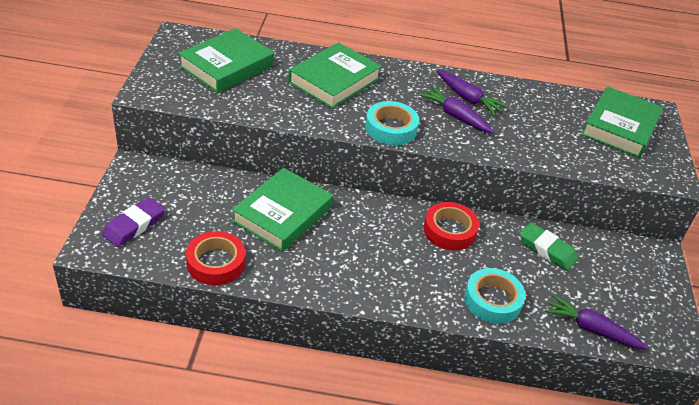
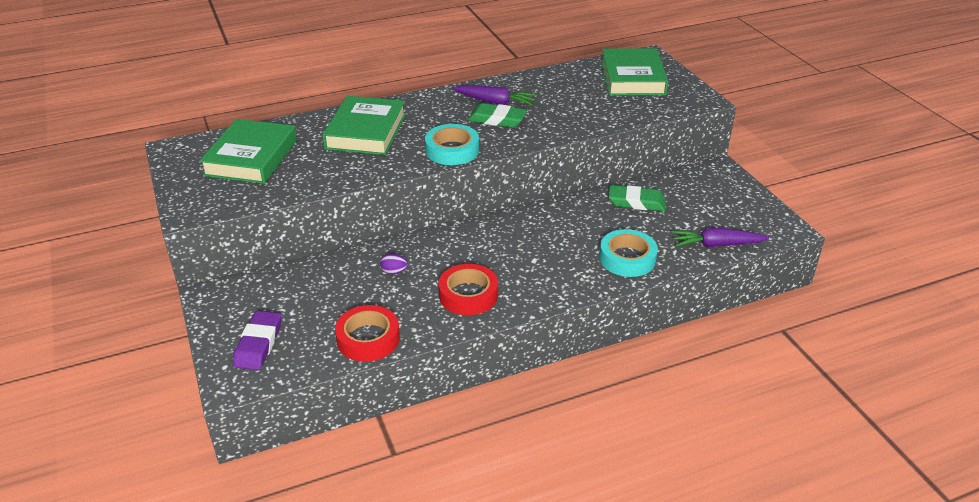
camera: 25 degrees left, 5 degrees down
(283, 214) = (394, 272): green book -> purple egg
(449, 231) = (549, 222): red tape -> red tape (468, 295)
(455, 116) = (497, 120): purple carrot -> green eraser

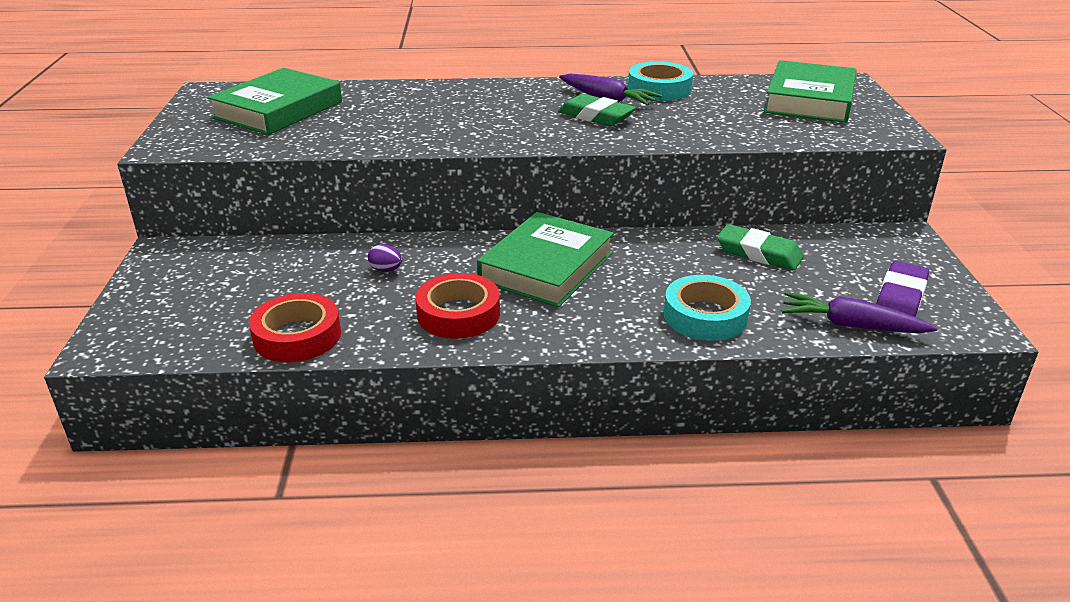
camera: 20 degrees right, 5 degrees down
(258, 344) = (168, 313): purple eraser -> purple eraser (900, 298)
(366, 131) = (427, 105): green book -> green book (546, 267)
(452, 150) = (514, 137): turquoise tape -> turquoise tape (659, 89)

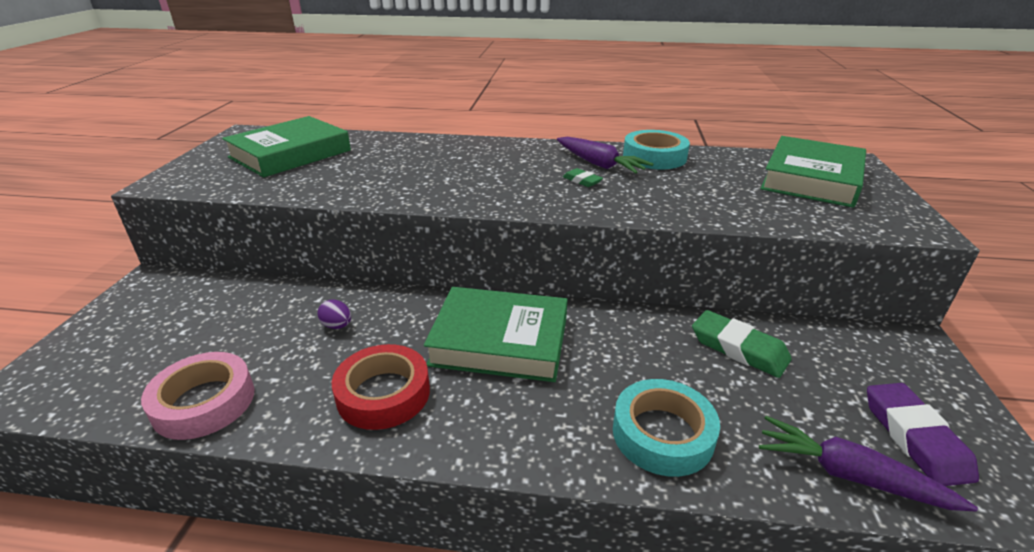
camera: 10 degrees right, 0 degrees up
(297, 336) = (204, 402): red tape -> pink tape
(546, 267) = (500, 341): green book -> green book turned 60 degrees clockwise
(596, 116) = (582, 181): green eraser -> green eraser, size x0.53
(900, 298) = (914, 438): purple eraser -> purple eraser turned 45 degrees counterclockwise

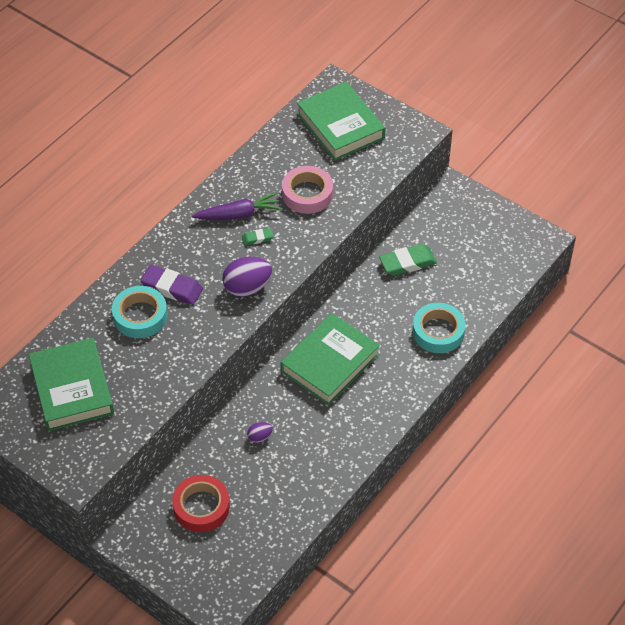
camera: 60 degrees left, 20 degrees up
(204, 402) = (292, 513): pink tape -> pink tape (307, 194)
(383, 393) = (338, 431): red tape -> red tape (201, 507)
(505, 194) = (247, 288): none -> purple egg
(654, 157) = (249, 178): turquoise tape -> turquoise tape (140, 316)
(849, 475) = (498, 283): purple carrot -> none
(914, 438) = (497, 245): purple eraser -> purple eraser (172, 288)

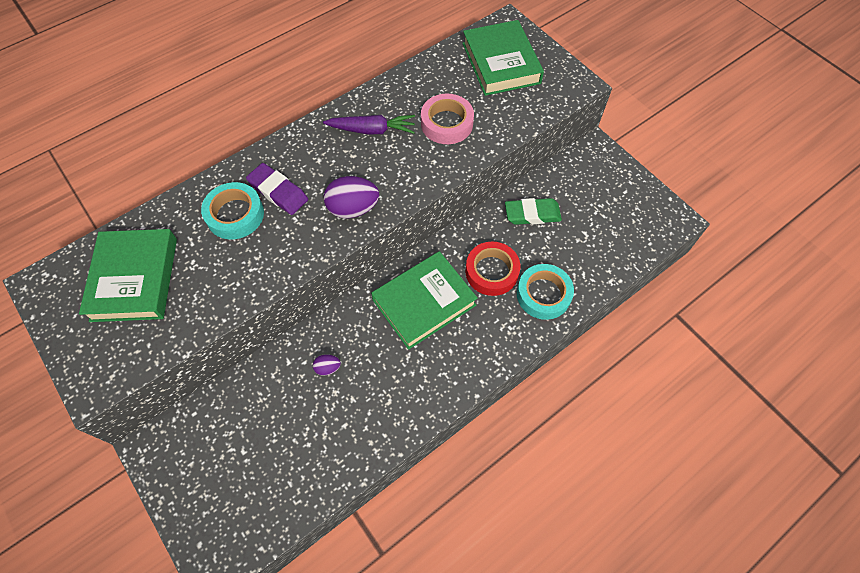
camera: 15 degrees right, 10 degrees up
(201, 507) = (241, 434): red tape -> red tape (491, 271)
(257, 238) = (382, 158): green eraser -> none

